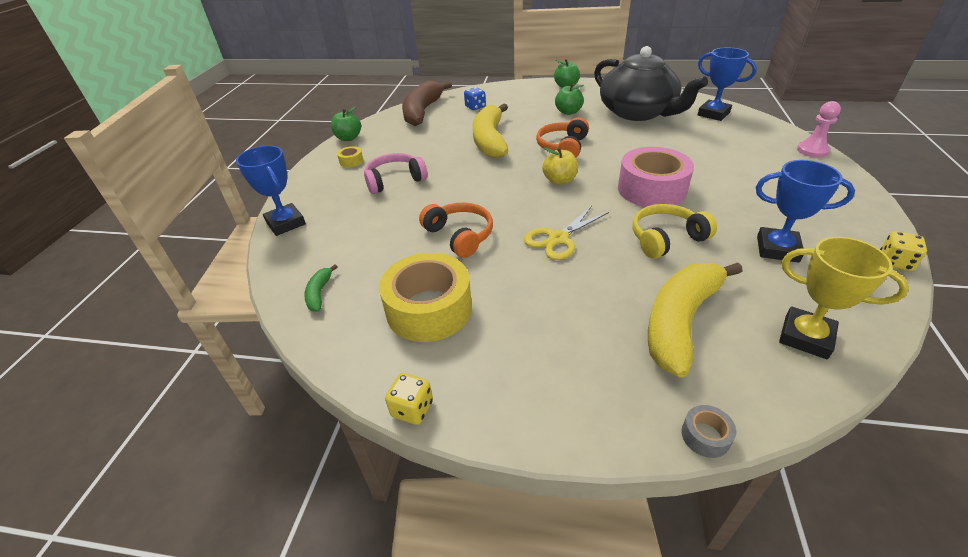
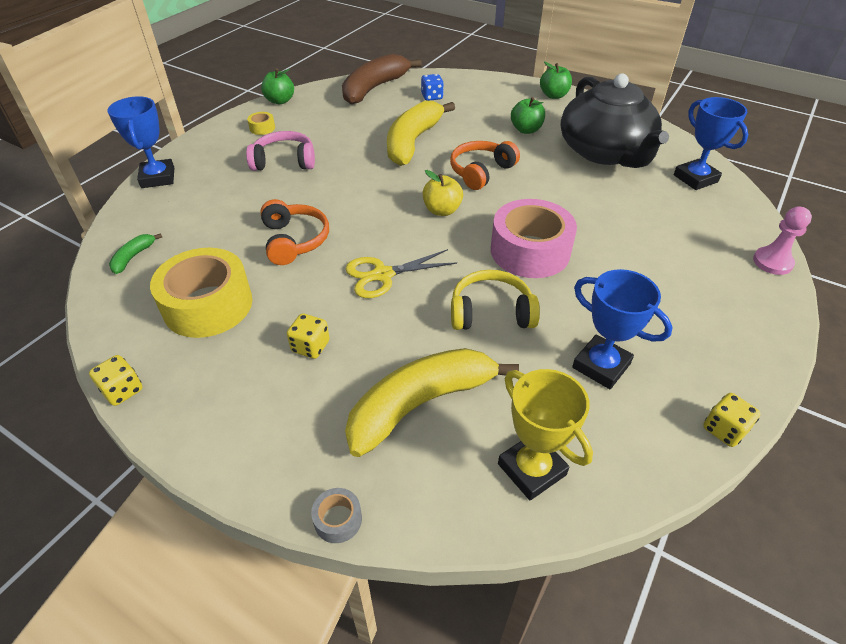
camera: 20 degrees right, 5 degrees up
(551, 310) = (310, 346): none -> yellow dice

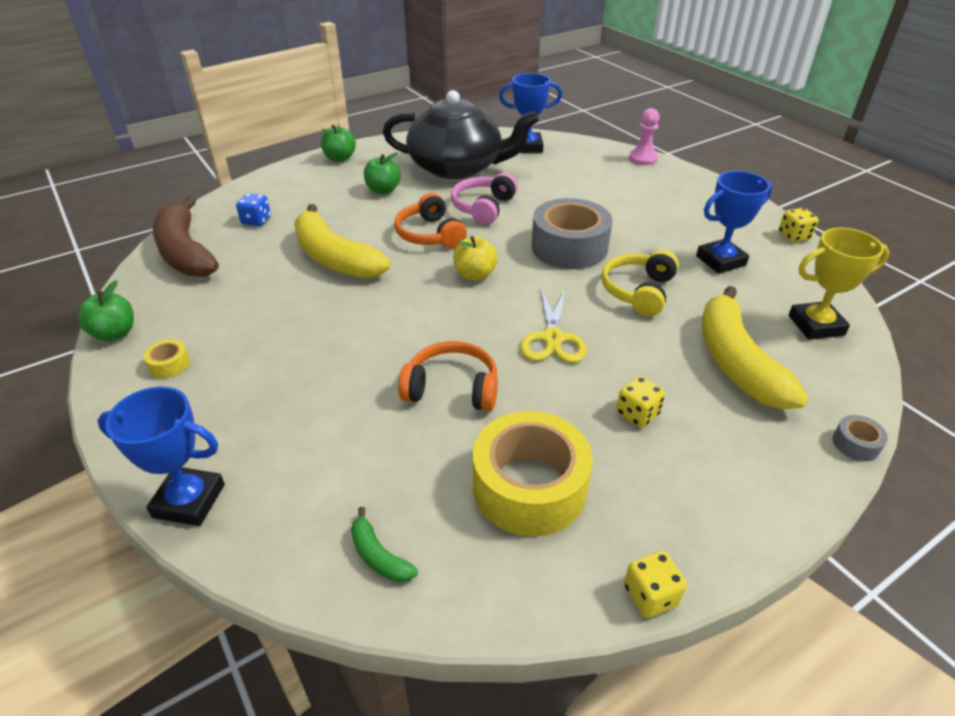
camera: 65 degrees left, 5 degrees down
(284, 161) = (276, 361): pink headphones -> pink headphones (483, 207)
(530, 251) = (569, 247): pink tape -> grey tape

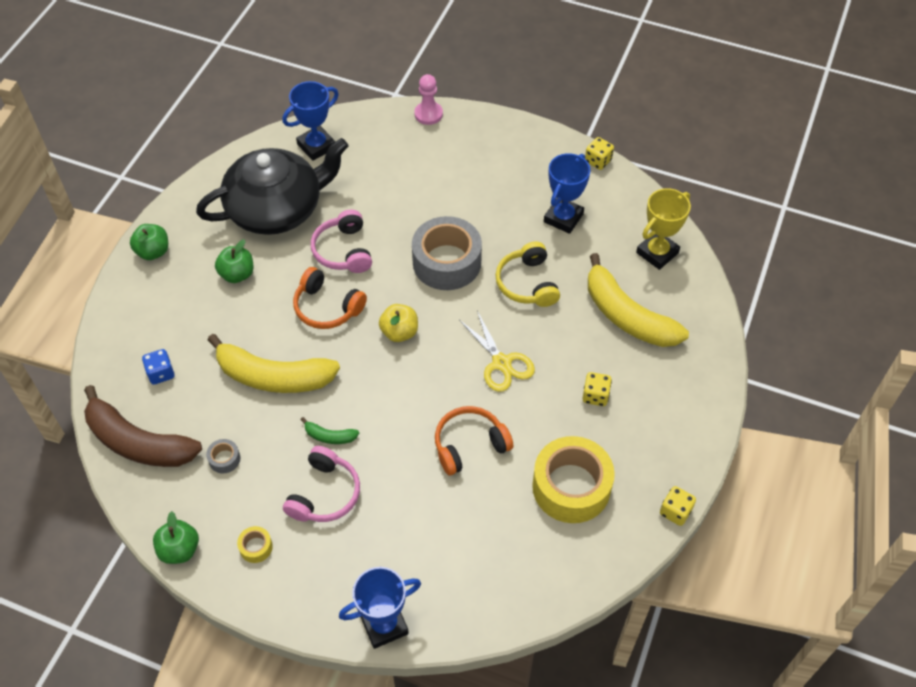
camera: 35 degrees left, 15 degrees up
(274, 356) = (324, 494): none -> pink headphones
(379, 556) = (525, 582): green banana -> green banana (330, 436)
(855, 444) = (724, 345): grey tape -> grey tape (224, 459)

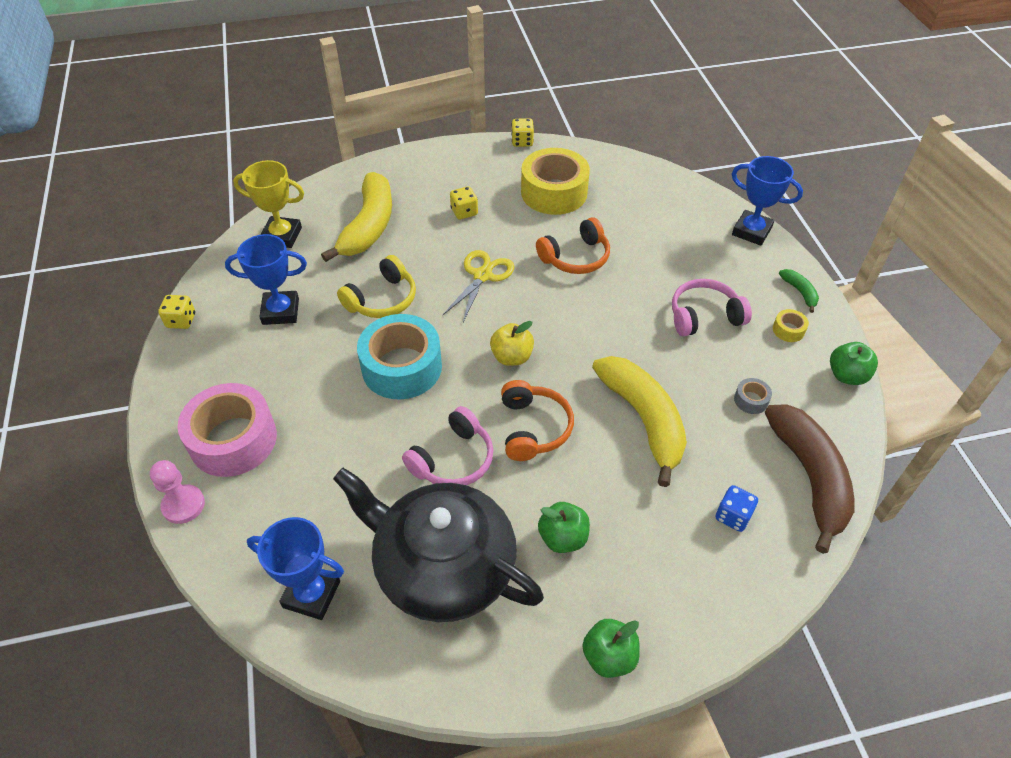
camera: 125 degrees left, 5 degrees down
(330, 436) = (656, 343): green banana -> green banana (799, 292)
(447, 262) = (402, 367): grey tape -> turquoise tape
(459, 151) = (233, 440): none -> pink tape
(470, 445) = (575, 257): orange headphones -> orange headphones turned 60 degrees counterclockwise

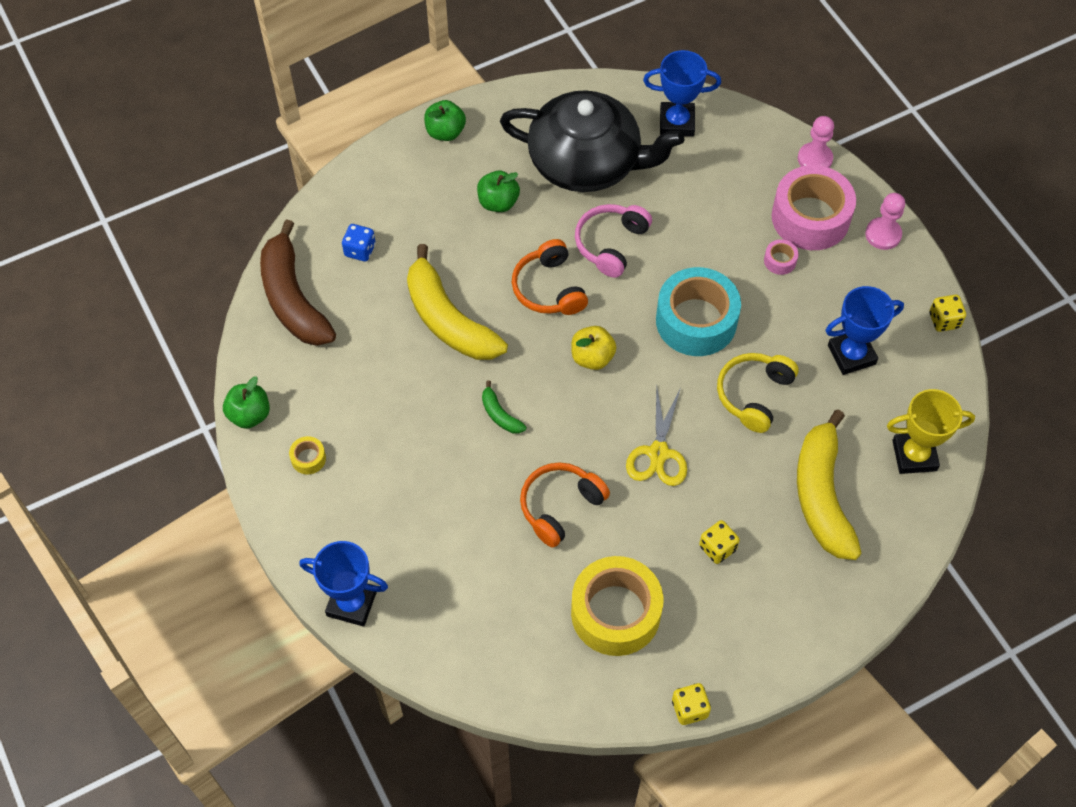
camera: 165 degrees right, 10 degrees up
(175, 406) = (883, 234): none -> pink pawn
(291, 404) = (780, 261): none -> pink tape
(704, 316) = (400, 455): pink headphones -> none
(751, 400) = (347, 364): grey tape -> none
(799, 292) = (294, 516): green banana -> green banana (500, 415)

